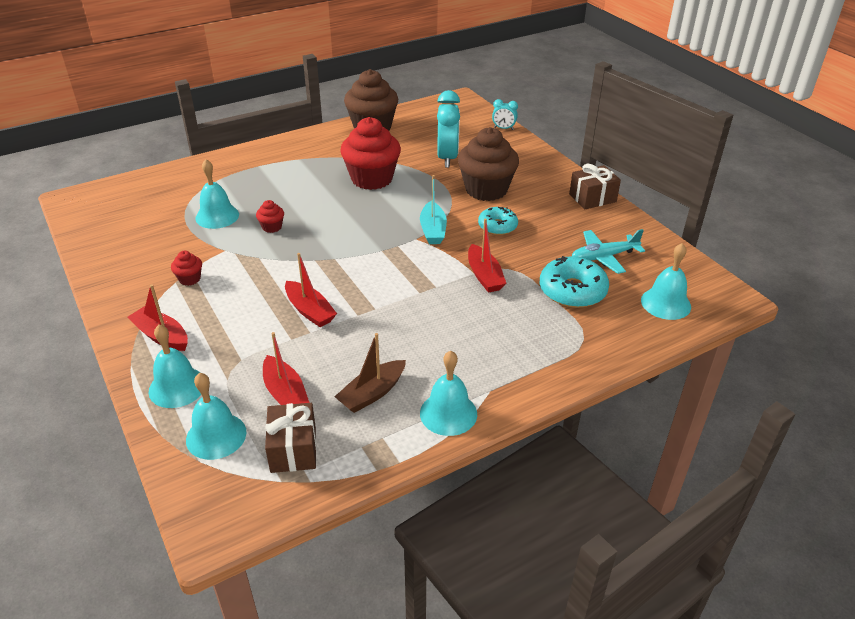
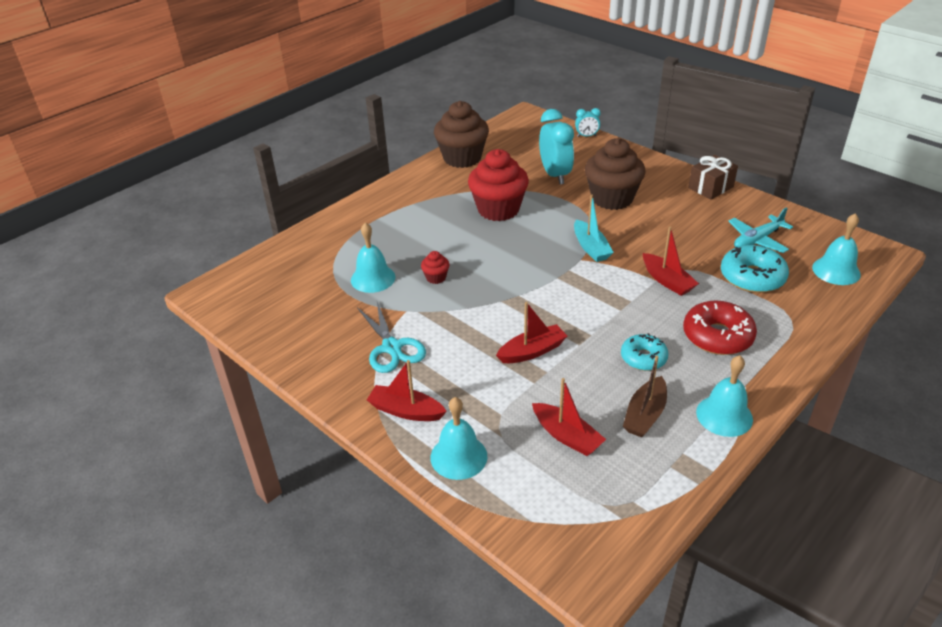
camera: 15 degrees left, 0 degrees up
(189, 279) = (392, 347): red cupcake -> turquoise scissors
(216, 436) = (530, 493): turquoise bell -> none
(293, 449) = (611, 486): brown gift -> none
(310, 311) = (532, 351): red boat -> red boat turned 60 degrees counterclockwise
(496, 338) = (717, 336): none -> red donut
(497, 226) = (646, 231): turquoise donut -> turquoise donut (643, 358)

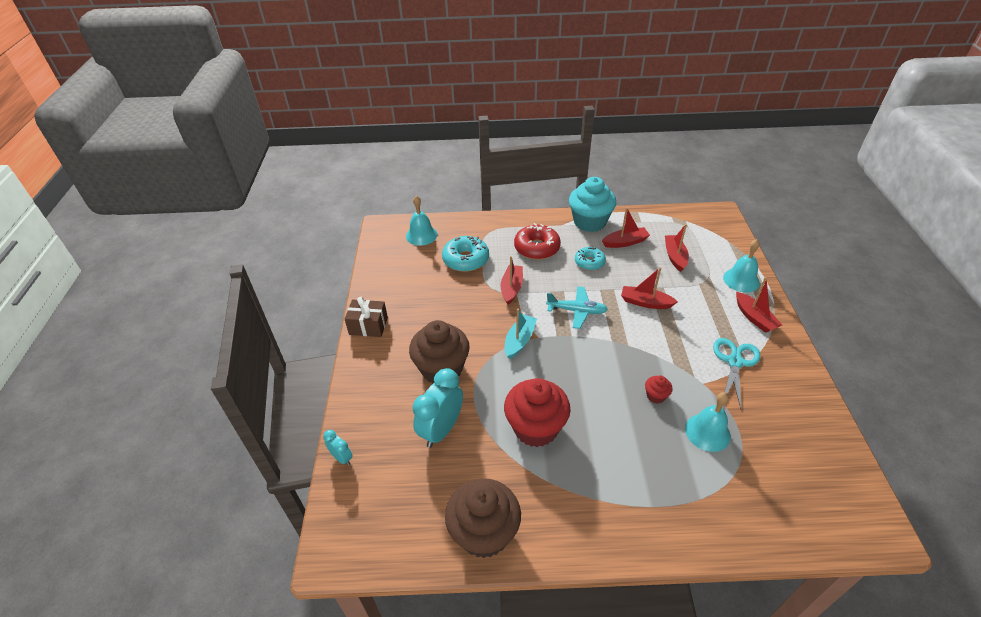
camera: 135 degrees left, 5 degrees up
(645, 415) = (625, 242): brown boat -> red boat
(724, 415) = (589, 222): turquoise bell -> turquoise cupcake
(757, 240) = (420, 274): turquoise plane -> turquoise plane (577, 311)

